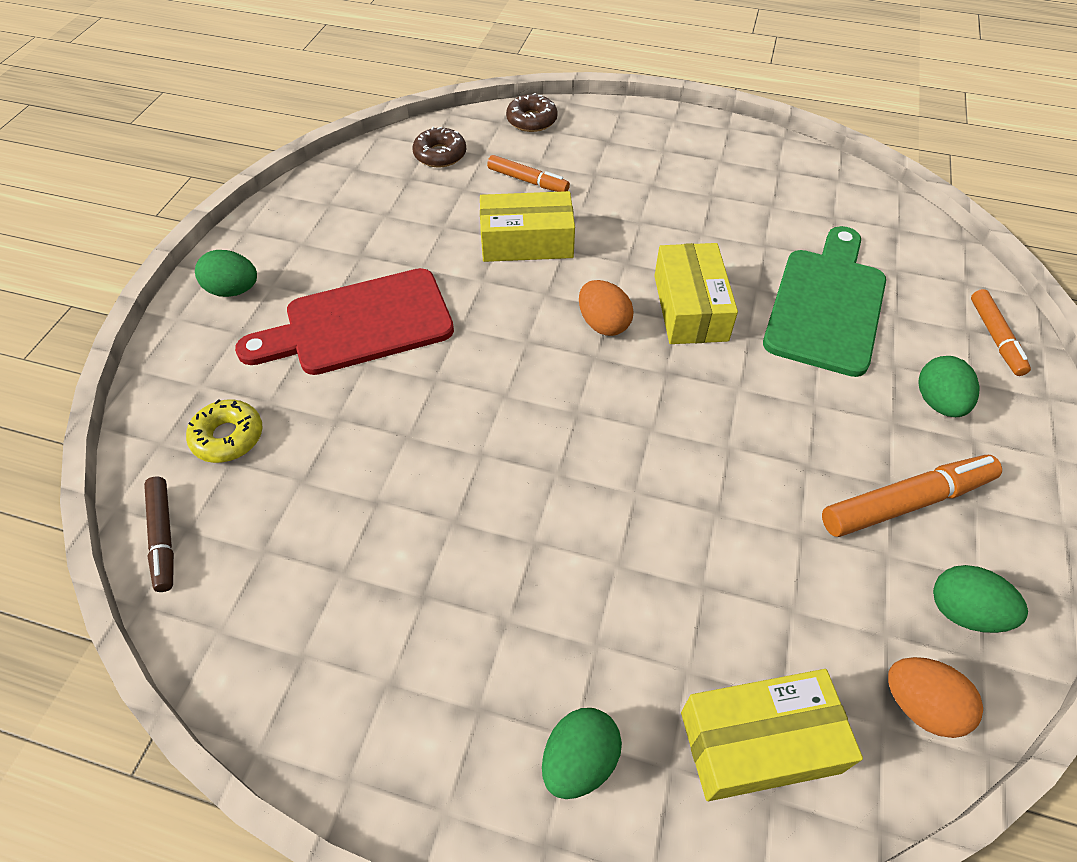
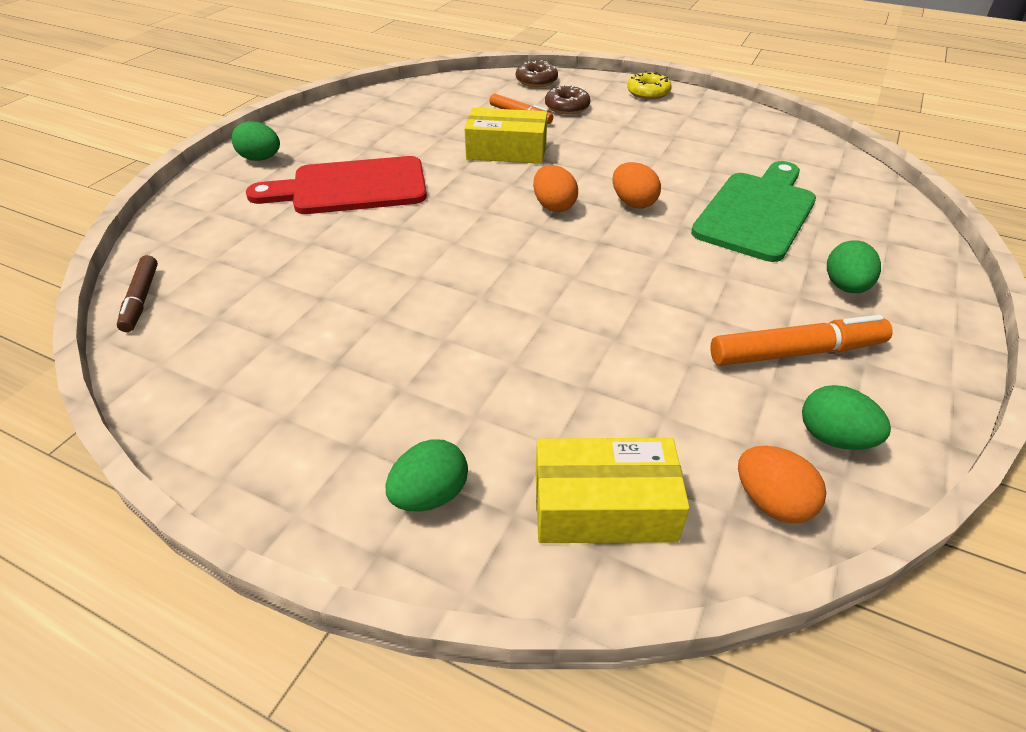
camera: 10 degrees right, 10 degrees down
(228, 437) = (218, 244): yellow donut -> yellow donut (648, 92)
(440, 155) = (454, 95): brown donut -> brown donut (567, 107)
(690, 307) = (633, 203): yellow box -> orange egg
(995, 337) = (912, 249): orange marker -> none

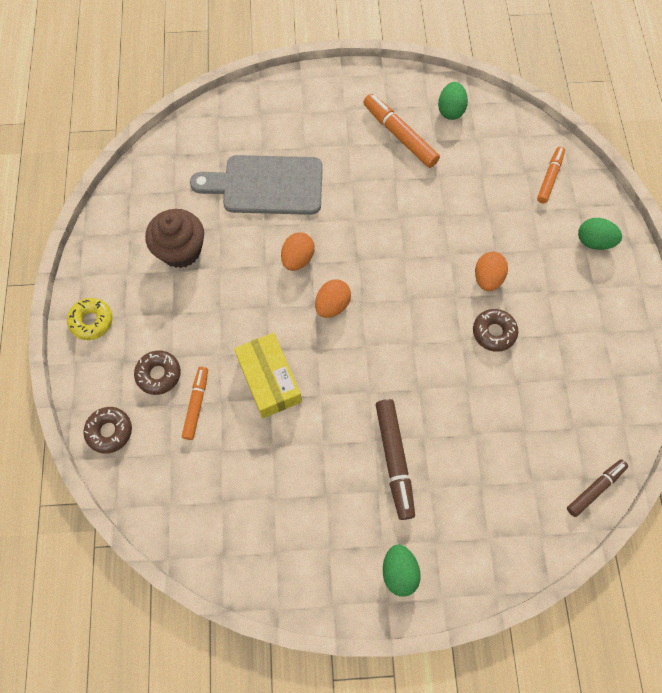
camera: 120 degrees left, 25 degrees up
(351, 187) = (394, 460): red cutting board -> brown marker
(401, 306) = (494, 332): none -> brown donut
(604, 506) = (549, 178): yellow box -> orange marker
(696, 144) = (181, 250): none -> brown cupcake
(757, 212) = (266, 185): green cutting board -> grey cutting board
(771, 502) = (503, 124): orange egg -> orange egg (487, 278)
(845, 287) = (325, 126): green egg -> none

